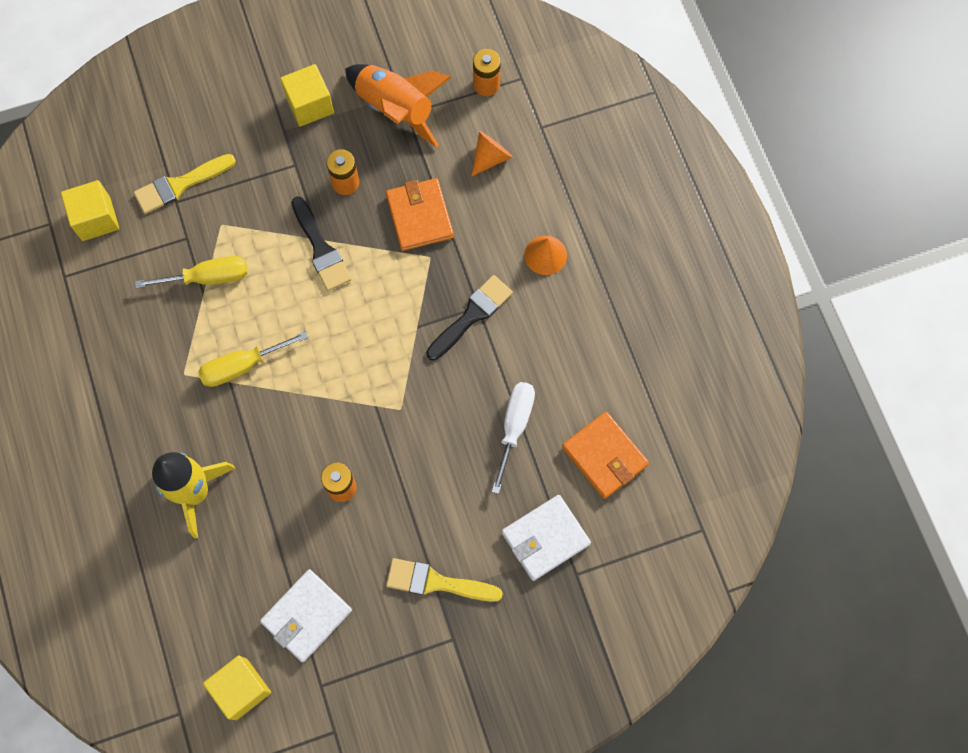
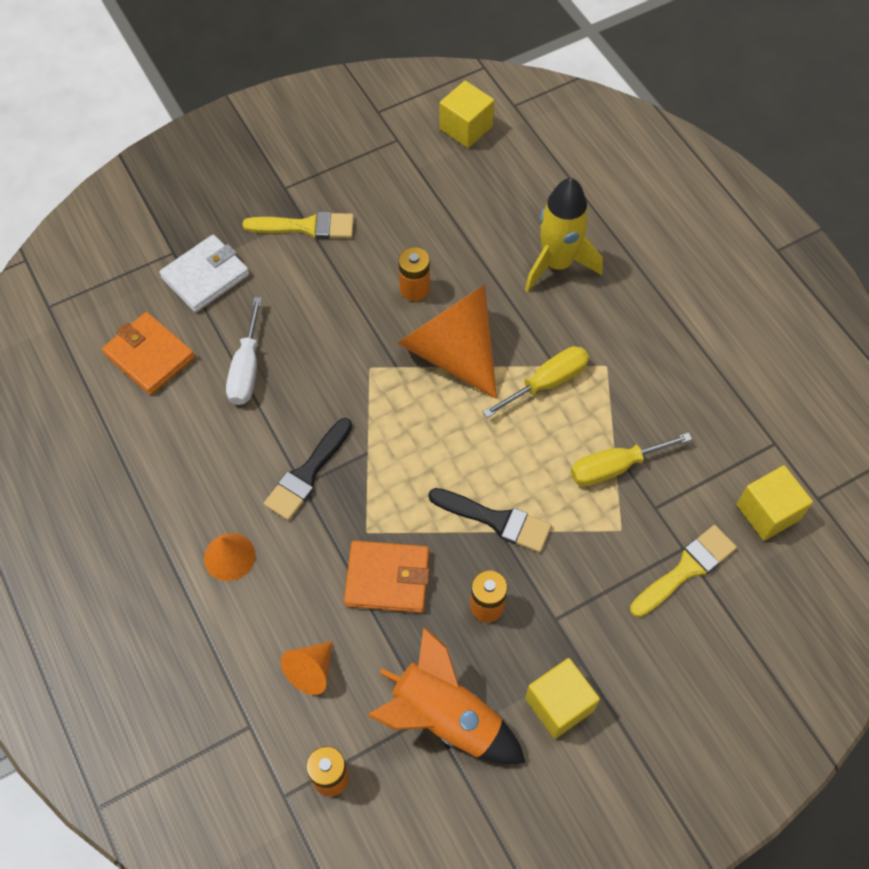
camera: 170 degrees right, 10 degrees down
(306, 616) = (422, 185): white wallet -> none
(321, 249) = (496, 520): black brush -> black brush turned 150 degrees clockwise
(321, 413) = (451, 351): none -> orange cone
(419, 216) = (387, 578): orange wallet -> orange wallet turned 60 degrees counterclockwise

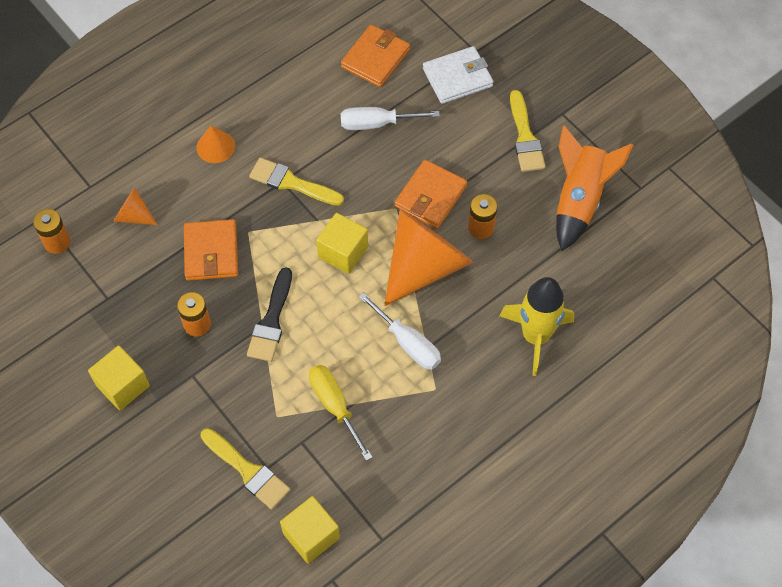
camera: 80 degrees right, 0 degrees up
(205, 276) = (457, 78): white wallet -> white wallet turned 60 degrees counterclockwise
(307, 474) = (291, 183): black brush -> yellow brush
(362, 330) = (430, 196): none -> orange wallet
(446, 718) = (106, 309): orange rocket -> orange rocket (579, 200)
(466, 128) = (672, 240): yellow cube -> yellow cube (343, 252)
(547, 382) = (408, 343): yellow screwdriver -> white screwdriver

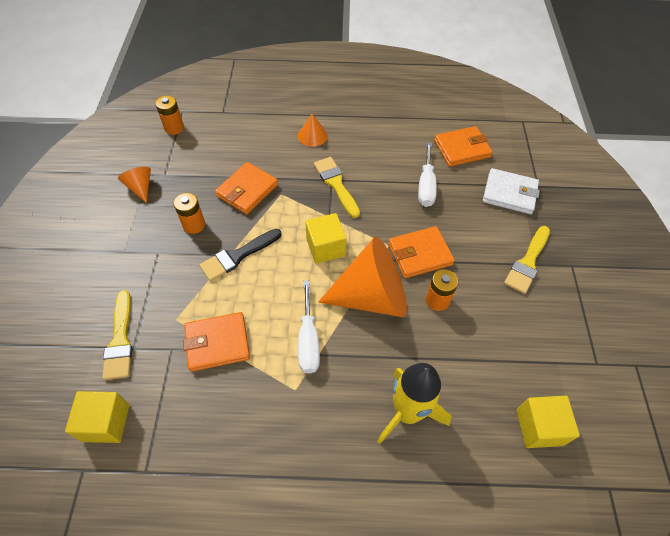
camera: 40 degrees right, 5 degrees down
(123, 385) = (116, 228): yellow cube -> yellow cube (539, 427)
(133, 216) = (227, 141): orange cone -> orange cone (140, 187)
(335, 406) = (217, 343): yellow screwdriver -> orange wallet
(377, 124) = (426, 186): white screwdriver -> white screwdriver turned 120 degrees counterclockwise
(579, 200) = (534, 336): orange rocket -> none

